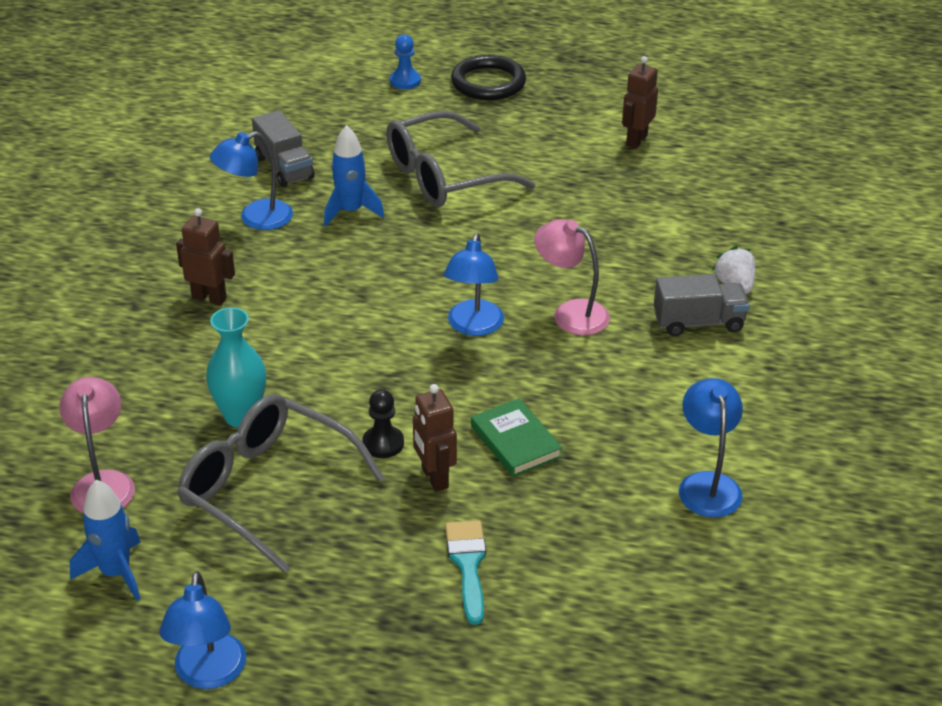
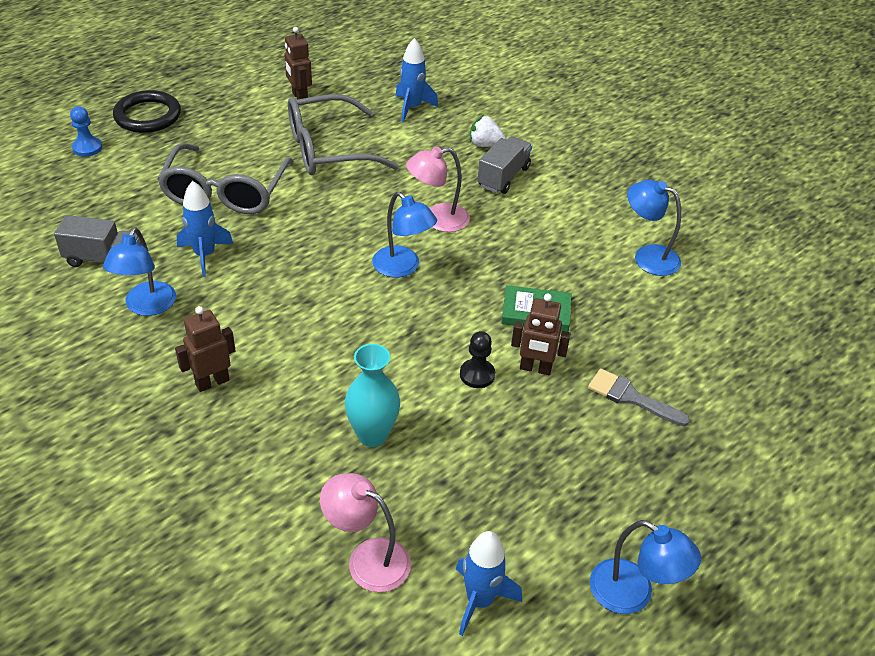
camera: 55 degrees left, 5 degrees up
(267, 488) = (466, 461): grey glasses -> grey glasses (327, 150)
(467, 564) = (631, 397): turquoise brush -> grey brush
(724, 210) = (412, 108): none -> blue rocket

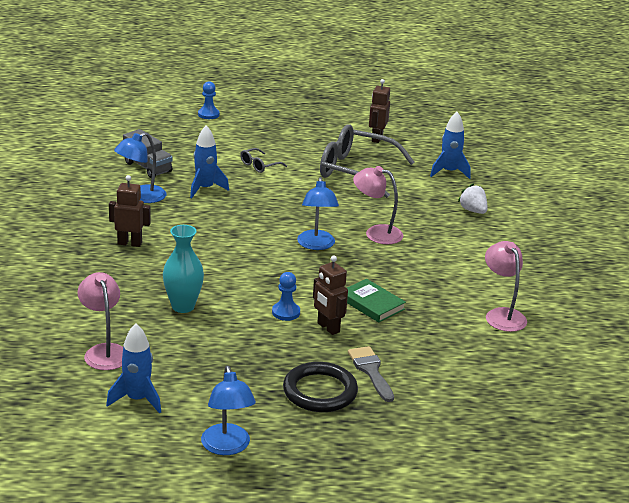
camera: 40 degrees right, 15 degrees down
(148, 116) = (265, 112): black ring -> black ring (320, 391)
(225, 192) = (259, 166): grey glasses -> grey glasses, size x0.44
(477, 375) = (286, 312): black pawn -> blue pawn
(503, 177) = (459, 232): grey truck -> none
(647, 256) = (502, 315): blue lamp -> pink lamp

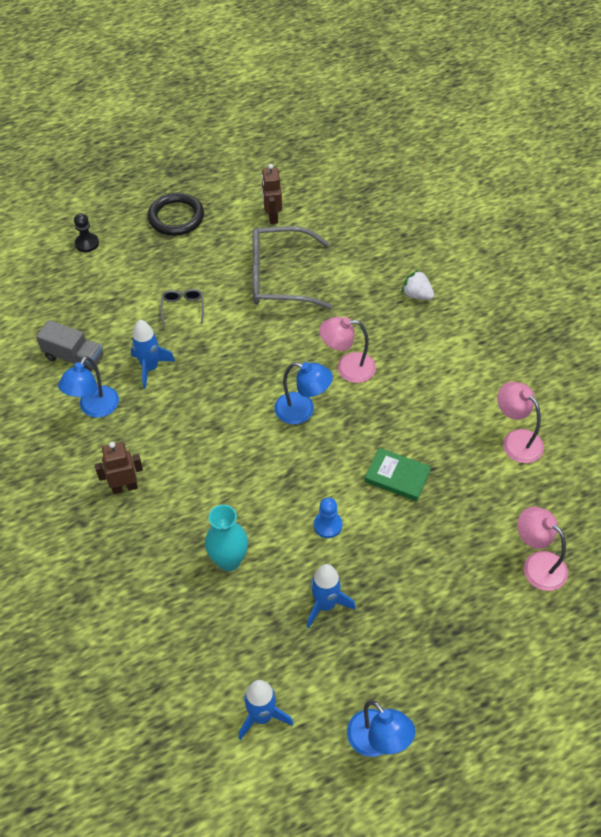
camera: 20 degrees left, 25 degrees up
(104, 351) = (193, 662): pink lamp -> pink lamp (537, 564)
(208, 114) = (87, 243): blue pawn -> black pawn
(259, 166) = (183, 308): grey glasses -> grey glasses turned 150 degrees clockwise
(316, 245) = (302, 411): blue lamp -> blue lamp turned 45 degrees counterclockwise
(320, 391) = (416, 624): black ring -> black ring (176, 217)
(328, 328) = (377, 530): brown robot -> none
(370, 371) = (445, 574): grey brush -> none
(449, 172) = (366, 243): blue rocket -> blue rocket (325, 605)

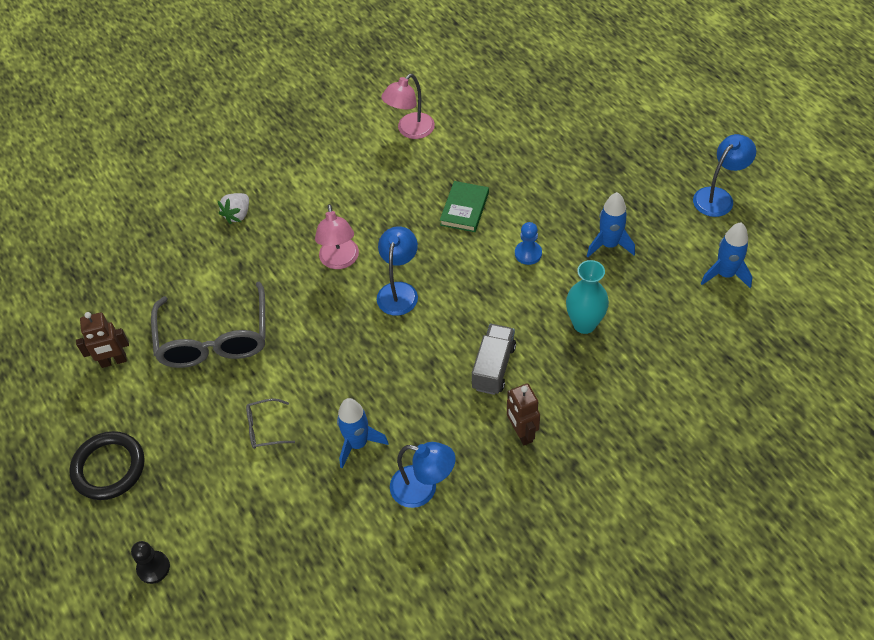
camera: 95 degrees left, 0 degrees up
(74, 357) = (350, 532): grey truck -> grey truck (493, 367)
(537, 564) = (533, 112): pink lamp -> none

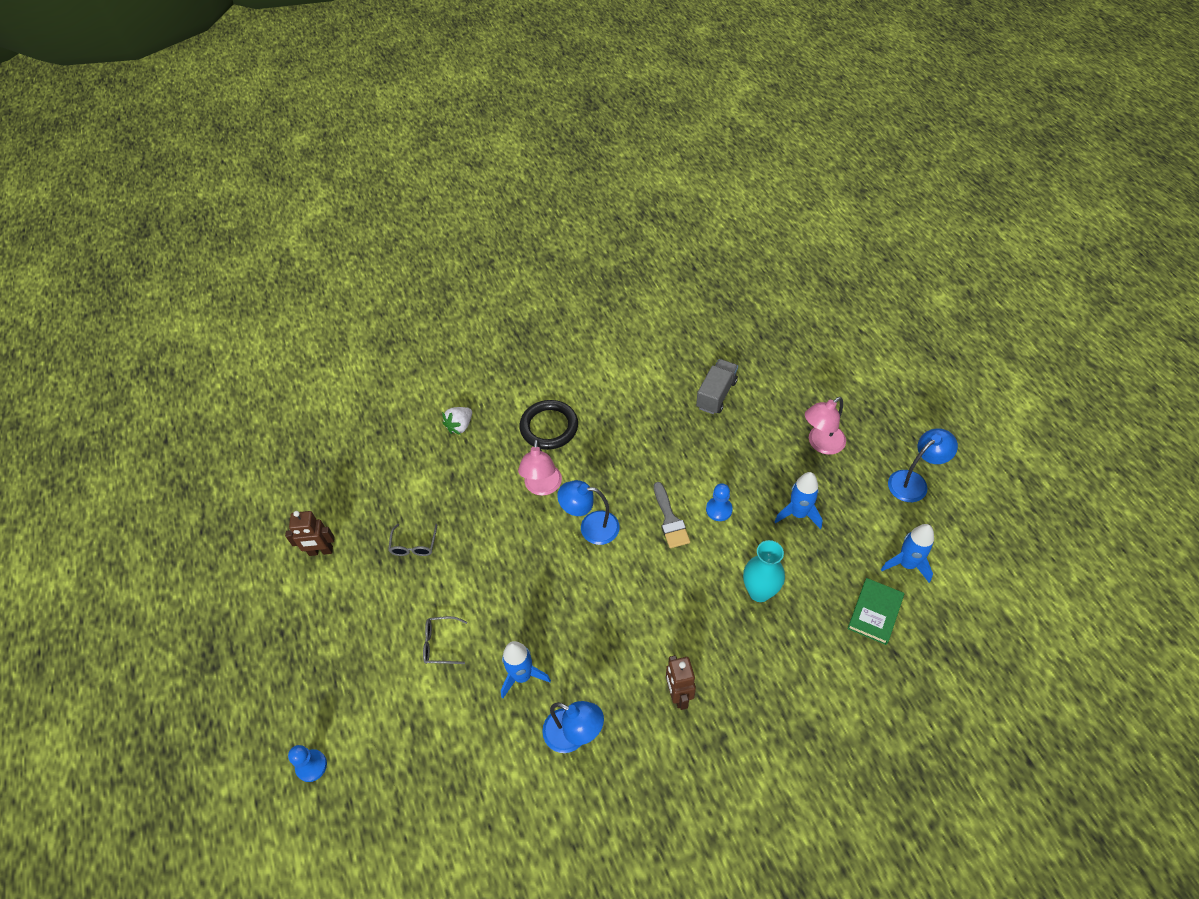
camera: 10 degrees right, 0 degrees up
(109, 468) = (294, 656): black ring -> black ring (549, 427)
(153, 568) = (311, 766): black pawn -> blue pawn
(214, 339) = (414, 545): grey glasses -> grey glasses, size x0.44
(399, 291) = (591, 527): blue lamp -> blue lamp turned 105 degrees counterclockwise
(410, 131) = (632, 368): pink lamp -> pink lamp (821, 444)
(464, 209) = (667, 454): green book -> green book (875, 612)
(480, 271) = (670, 520): none -> grey brush
(493, 367) = (664, 621): grey truck -> grey truck (716, 394)

